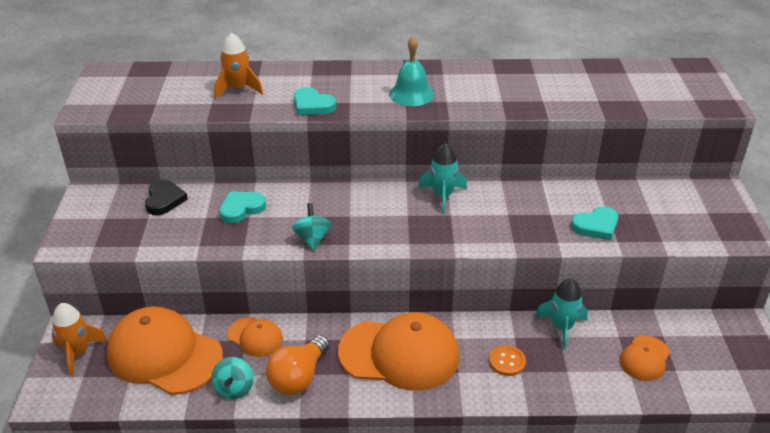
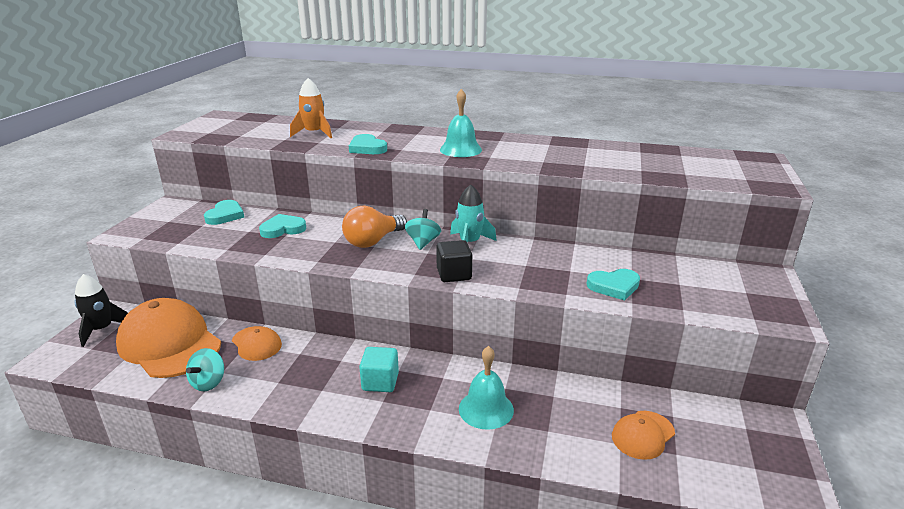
camera: 15 degrees right, 10 degrees down
(78, 353) = (102, 329): orange rocket -> black rocket
(164, 200) = (225, 215): black heart -> turquoise heart
(298, 377) = (272, 384): orange light bulb -> orange light bulb (373, 241)
(312, 239) = (327, 258): turquoise spinning top -> turquoise spinning top (423, 242)
(399, 354) = (380, 382): orange cap -> turquoise cube
(446, 237) = (454, 274): none -> black cube
(507, 361) = (486, 409): orange button -> turquoise bell
(561, 327) = (560, 388): turquoise rocket -> none

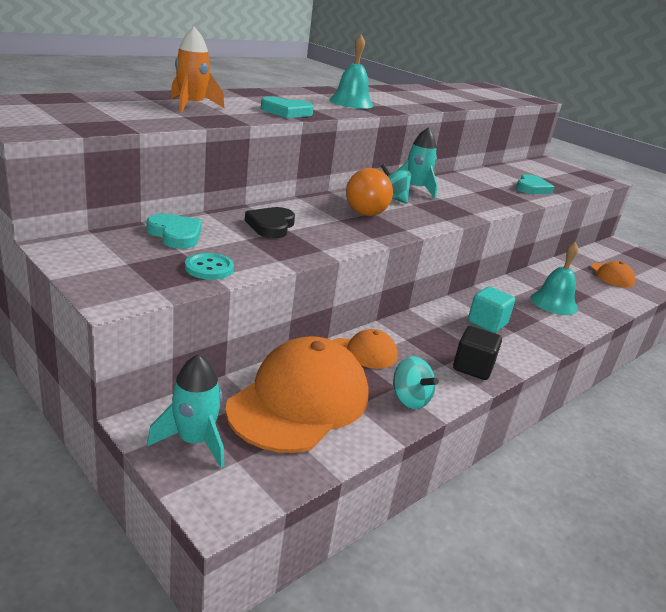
camera: 60 degrees left, 0 degrees up
(102, 329) = (194, 441): black rocket -> turquoise rocket
(169, 344) = (299, 401): orange cap -> orange cap turned 135 degrees clockwise
(187, 238) = (209, 268): none -> turquoise button
(283, 229) = (271, 226): turquoise heart -> black heart
(454, 274) = (463, 211): black cube -> black cube (473, 367)

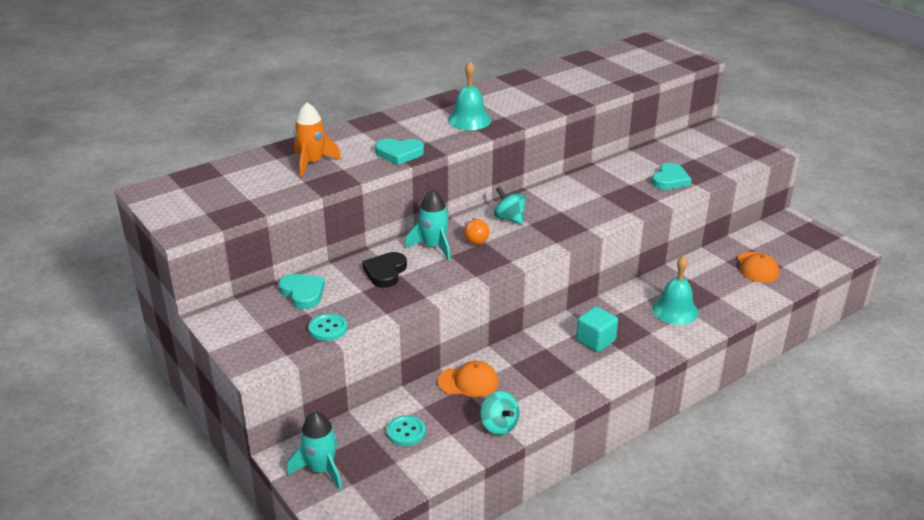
camera: 10 degrees right, 5 degrees up
(299, 401) = (406, 432): orange cap -> turquoise button
(362, 209) = (475, 239): orange light bulb -> orange light bulb, size x0.59
(415, 189) = (538, 201): turquoise rocket -> turquoise rocket (433, 247)
(473, 367) = (565, 391): black cube -> none

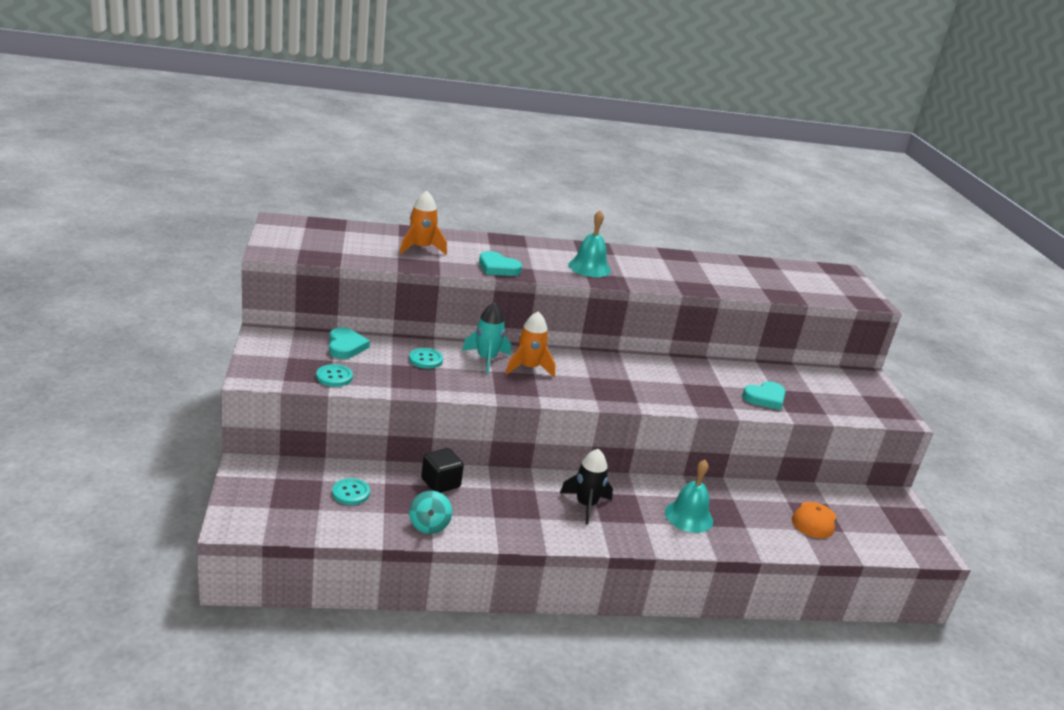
camera: 25 degrees right, 5 degrees down
(321, 470) = (259, 486): turquoise rocket -> none
(385, 272) = (425, 359): black heart -> turquoise button
(468, 382) = (440, 483): orange cap -> black cube
(475, 239) = (529, 368): orange light bulb -> orange rocket
(509, 218) = (576, 366): turquoise spinning top -> none
(595, 341) = (586, 505): turquoise cube -> black rocket

